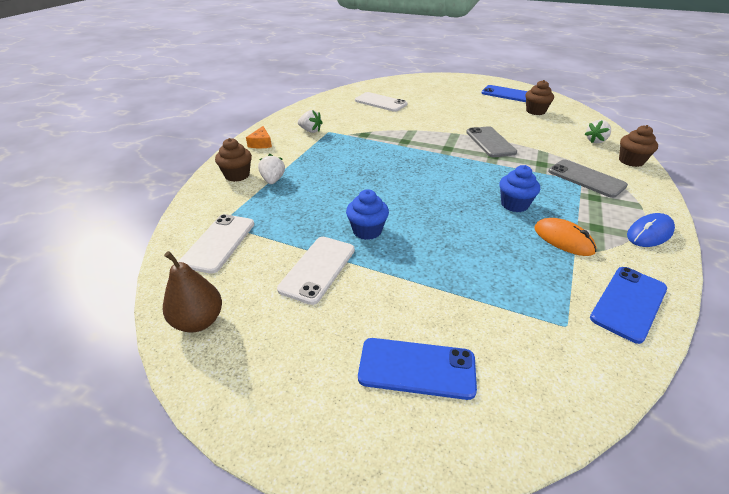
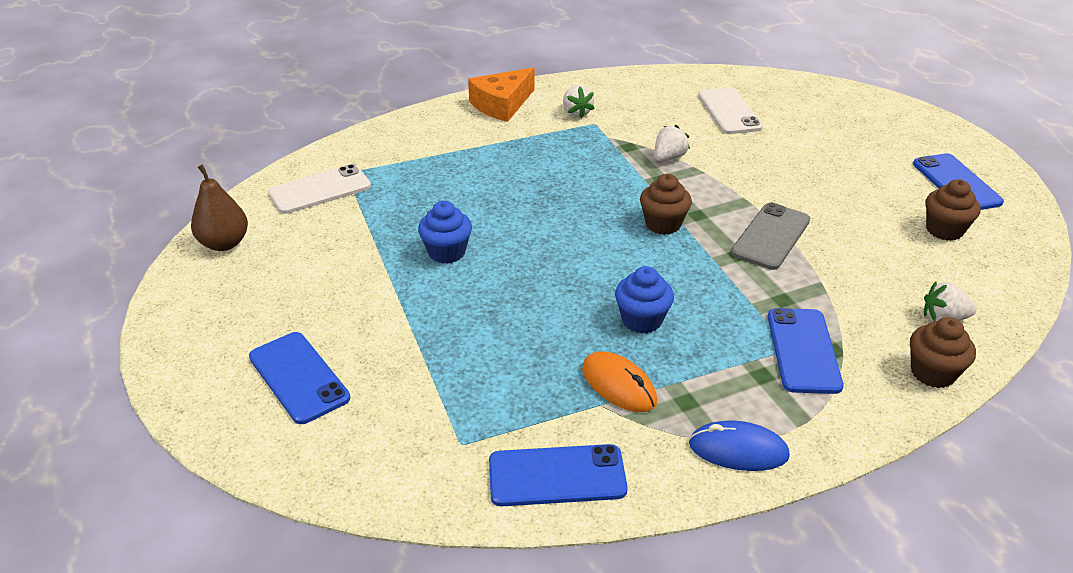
camera: 45 degrees right, 0 degrees up
(237, 175) = (427, 131): brown cupcake -> brown cupcake (663, 224)
(261, 143) = (502, 104): orange cheese -> orange cheese, size x1.73
(273, 180) = (449, 153): white strawberry -> white strawberry (668, 158)
(318, 269) = (354, 259): white phone -> none
(563, 240) = (618, 385): orange mouse -> orange mouse turned 45 degrees counterclockwise
(586, 178) = (803, 350): grey phone -> blue phone

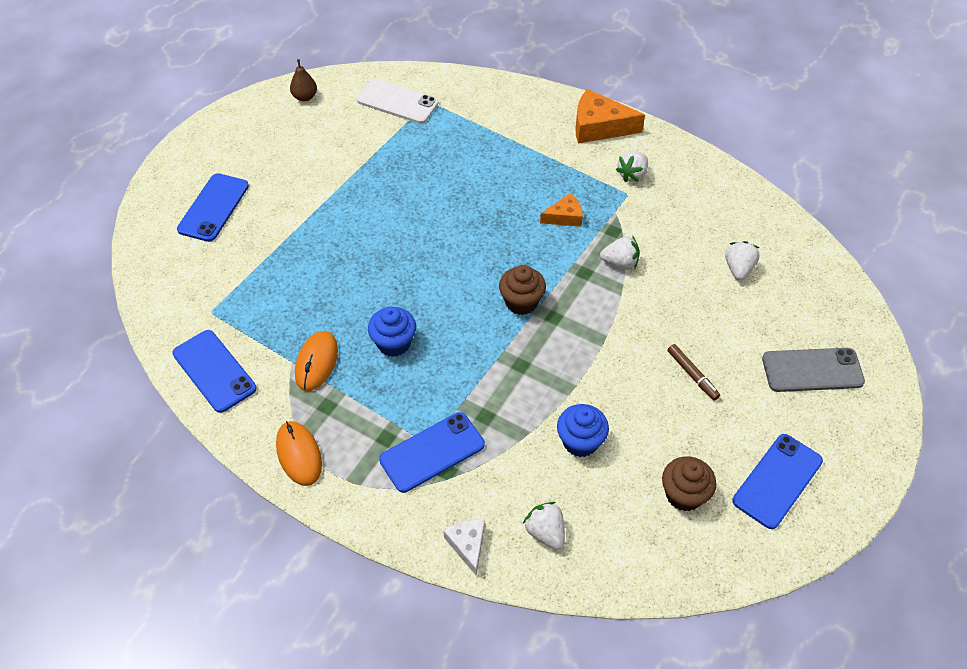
camera: 55 degrees right, 15 degrees up
(224, 243) = (305, 97): brown pear -> brown pear, size x0.66
(447, 252) = (384, 203): blue cupcake -> blue cupcake (580, 441)
(586, 162) = (565, 217): none -> orange cheese
(729, 111) = (738, 269): white phone -> white strawberry
(738, 450) = (299, 454): blue mouse -> orange mouse
(771, 236) = (564, 376): grey phone -> grey phone (812, 370)
(821, 175) = (692, 375): none -> brown marker
(932, 373) = (467, 545): brown cupcake -> white cheese

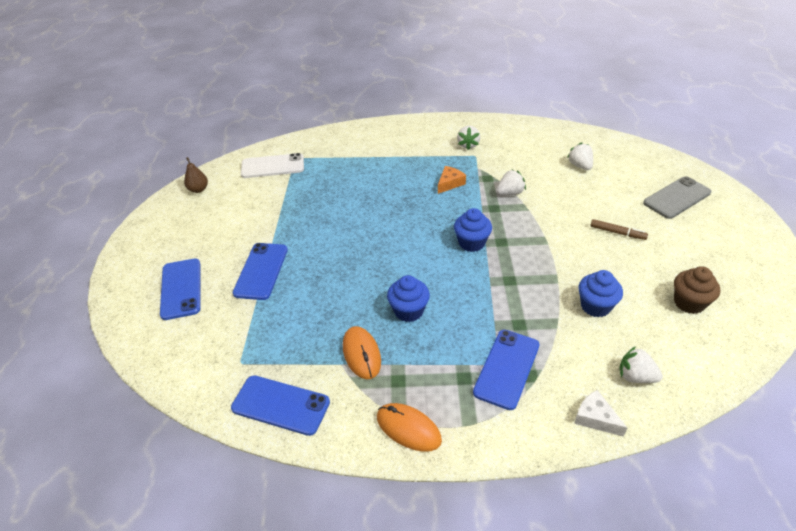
camera: 30 degrees left, 10 degrees down
(521, 302) = (471, 243): brown cupcake -> blue cupcake
(599, 127) = (422, 129): orange cheese -> none
(777, 481) = (728, 265): blue phone -> blue phone (261, 271)

